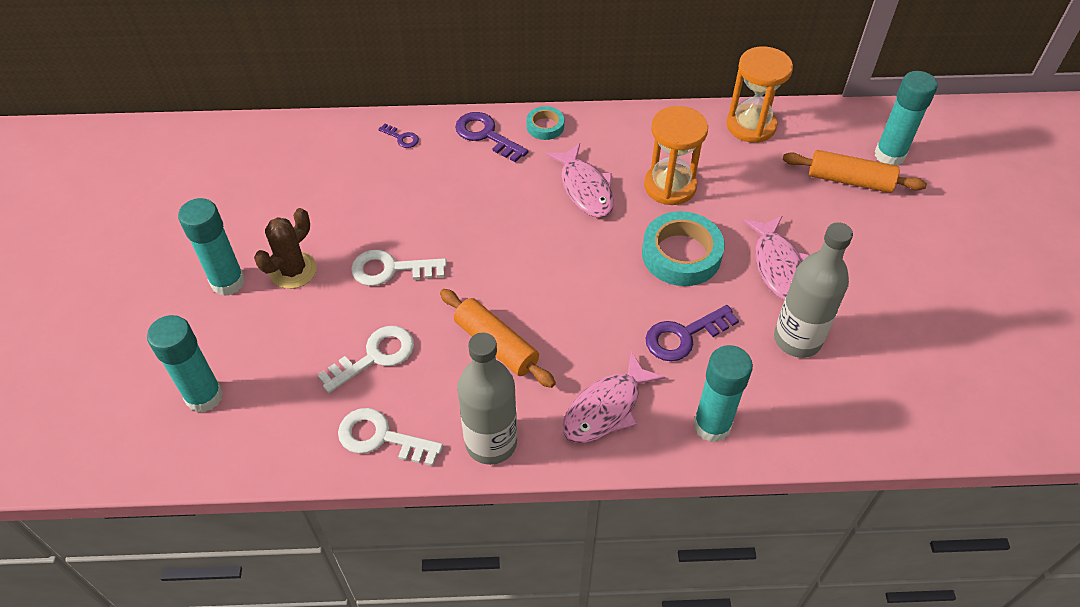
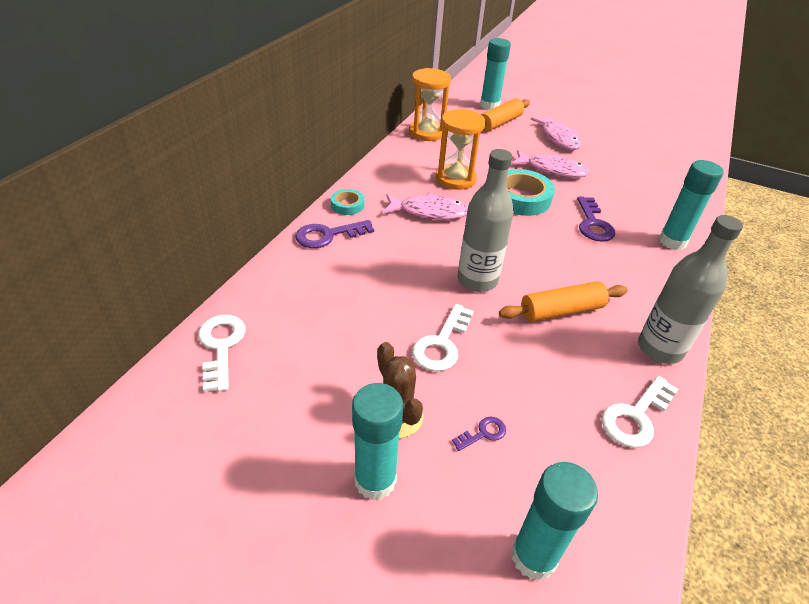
camera: 65 degrees left, 10 degrees down
(375, 356) = (540, 389): white key -> white key (221, 346)
(402, 138) = (284, 281): purple key -> purple key (483, 433)
(606, 408) = (644, 279): pink fish -> pink fish (558, 138)
(797, 339) = (614, 186): grey bottle -> grey bottle (477, 280)

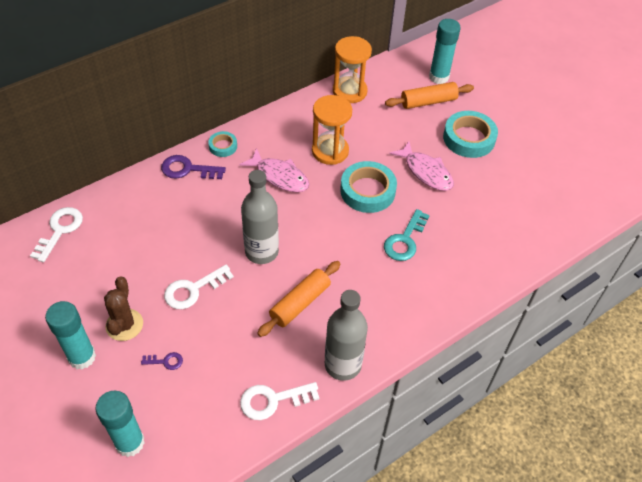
camera: 30 degrees right, 10 degrees up
(558, 138) = (469, 138): pink fish -> turquoise tape
(561, 310) = (300, 303): orange rolling pin -> orange rolling pin turned 60 degrees counterclockwise
(593, 224) = (405, 240): purple key -> turquoise key
(672, 241) = (457, 284): turquoise glue stick -> none

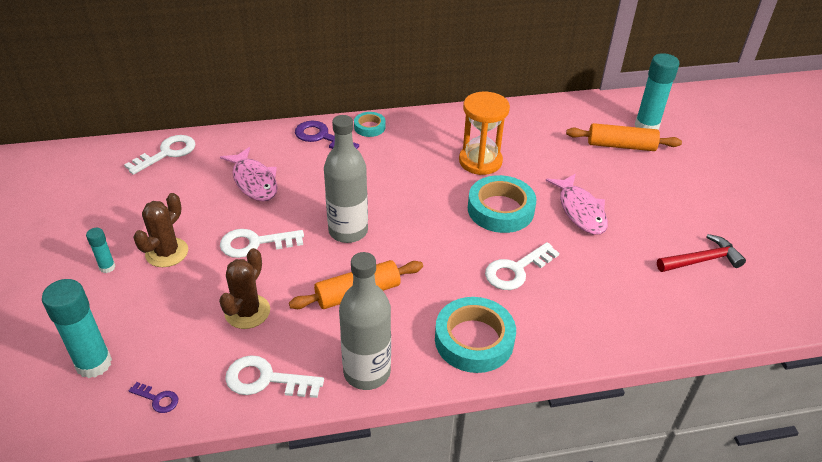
camera: 25 degrees right, 10 degrees down
(82, 357) = (107, 267): turquoise glue stick -> turquoise glue stick, size x0.51
(166, 361) = (182, 300): purple key -> purple key (158, 399)
(224, 351) = (247, 312): none -> brown cactus
(279, 176) = (411, 169): pink fish -> pink fish (254, 181)
(349, 91) = (534, 114): orange hourglass -> none
(405, 240) = (516, 270): turquoise key -> white key
(469, 138) = (652, 193): turquoise tape -> turquoise tape (474, 340)
(526, 186) = (701, 260): none -> red hammer

